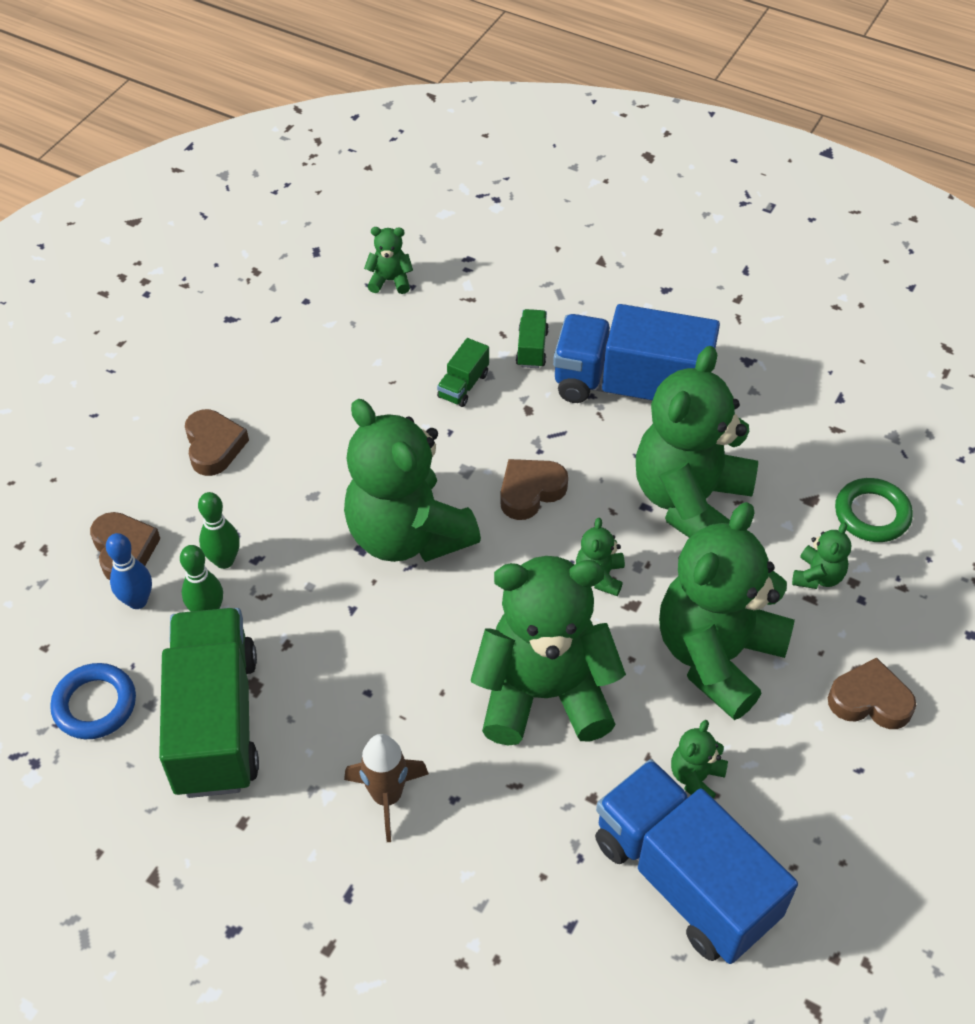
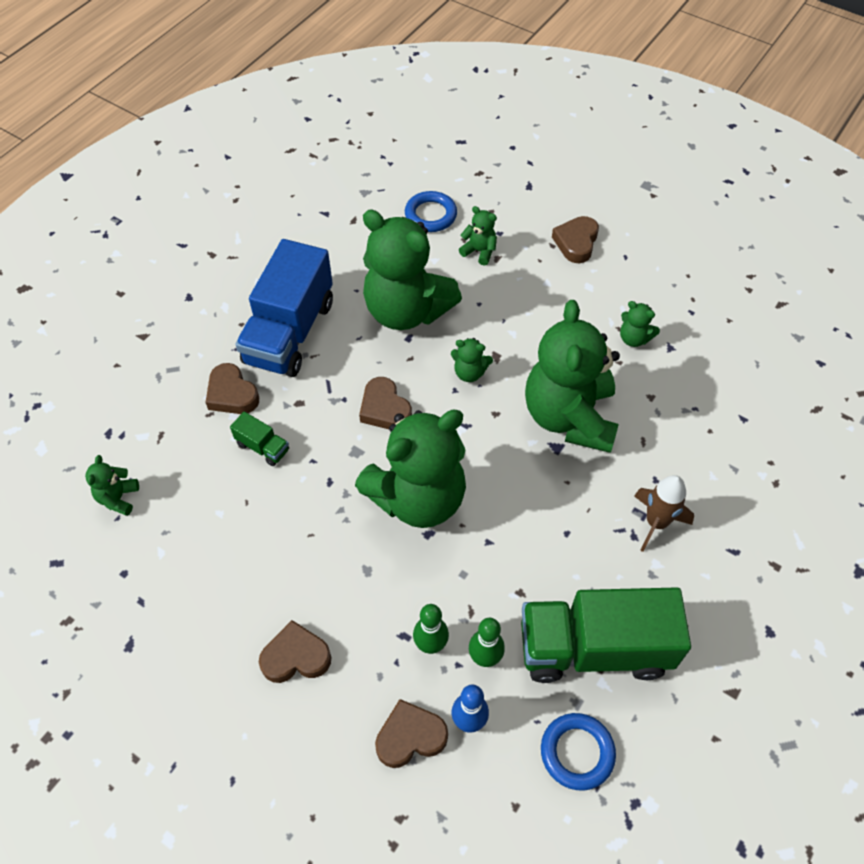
camera: 85 degrees left, 5 degrees up
(532, 348) = (232, 394): green truck -> brown heart
(684, 879) = (705, 354): blue truck -> none
(717, 655) = (540, 314): green teddy bear -> none
(872, 514) = (430, 215): green ring -> blue ring

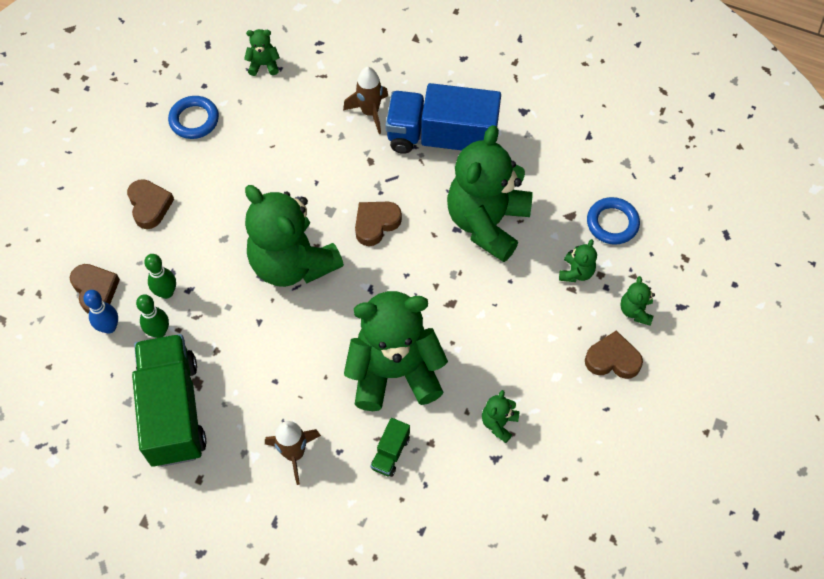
camera: 80 degrees right, 5 degrees up
(232, 394) = (370, 112): brown heart -> brown rocket
(263, 447) = (323, 145): green truck -> green truck (390, 453)
(469, 372) = (427, 284): green teddy bear -> green teddy bear (635, 311)
(577, 752) = (89, 405): blue ring -> blue ring (194, 120)

